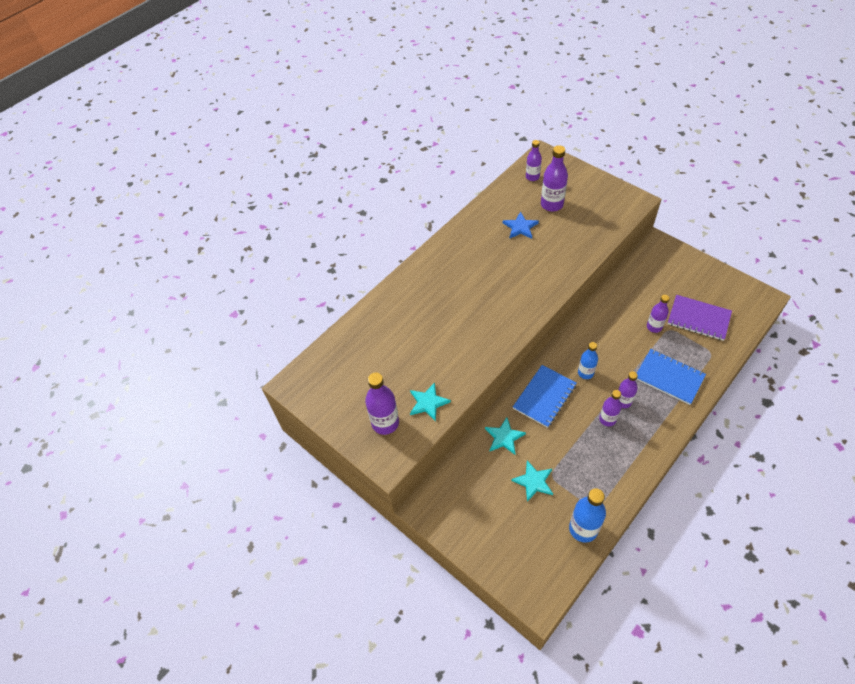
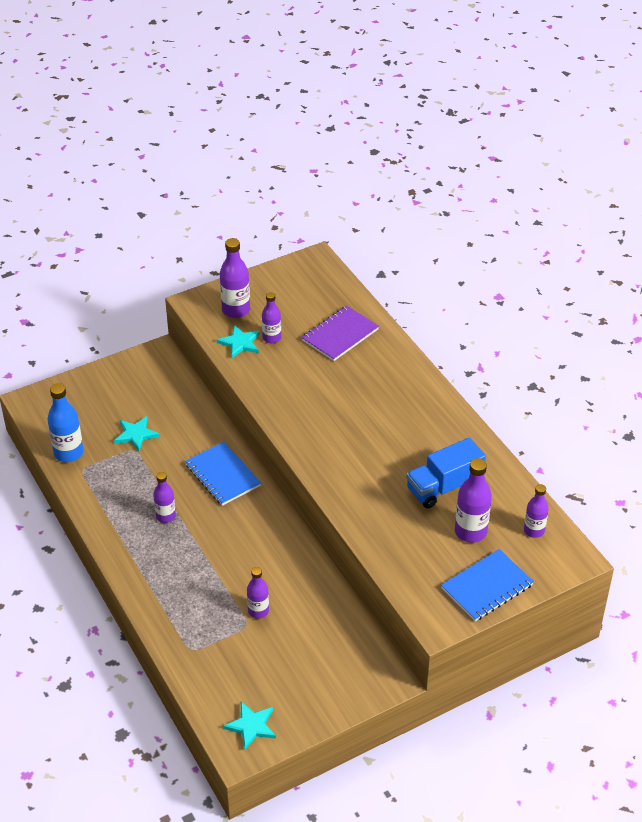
camera: 105 degrees right, 10 degrees down
(504, 437) = (195, 428): turquoise star -> turquoise star (251, 726)
(520, 227) = (444, 487): blue star -> blue truck
(585, 373) = (232, 521): blue bottle -> none
(623, 401) = (178, 538): purple bottle -> purple bottle (271, 338)
(669, 377) = (183, 592): blue notebook -> blue notebook (487, 587)
(698, 318) = (246, 662): purple notebook -> purple notebook (340, 335)

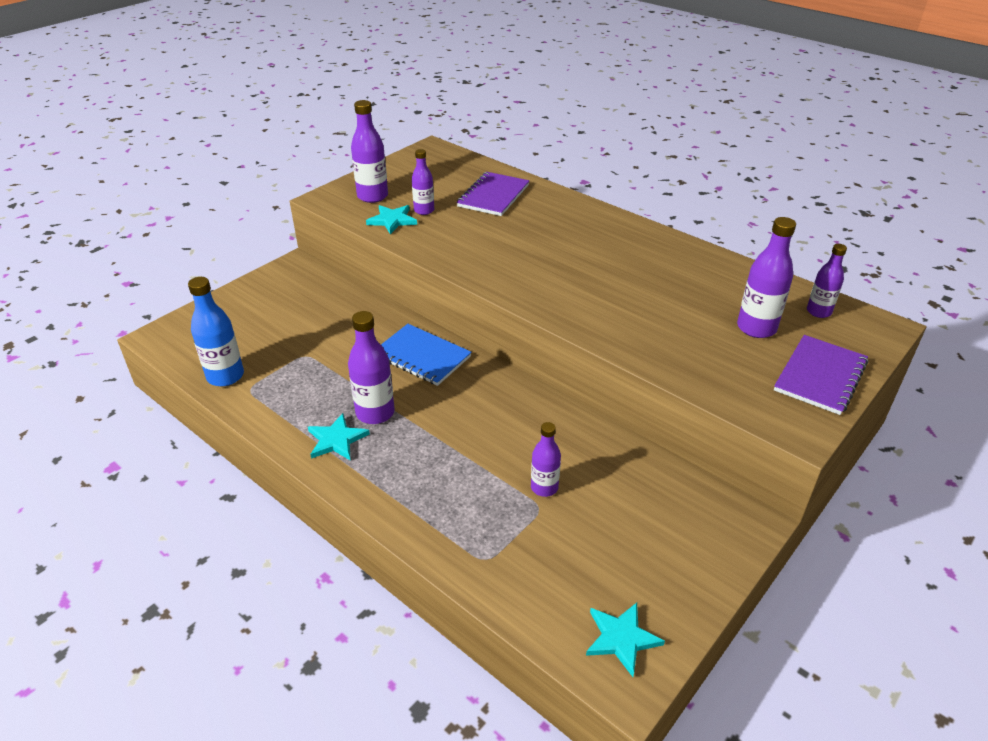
camera: 20 degrees left, 5 degrees down
(136, 434) = (301, 340): turquoise star -> turquoise star (336, 440)
(166, 516) = (375, 413): purple bottle -> purple bottle, size x1.55
(444, 487) = (694, 295): blue truck -> none
(487, 587) = (820, 376): blue notebook -> purple notebook

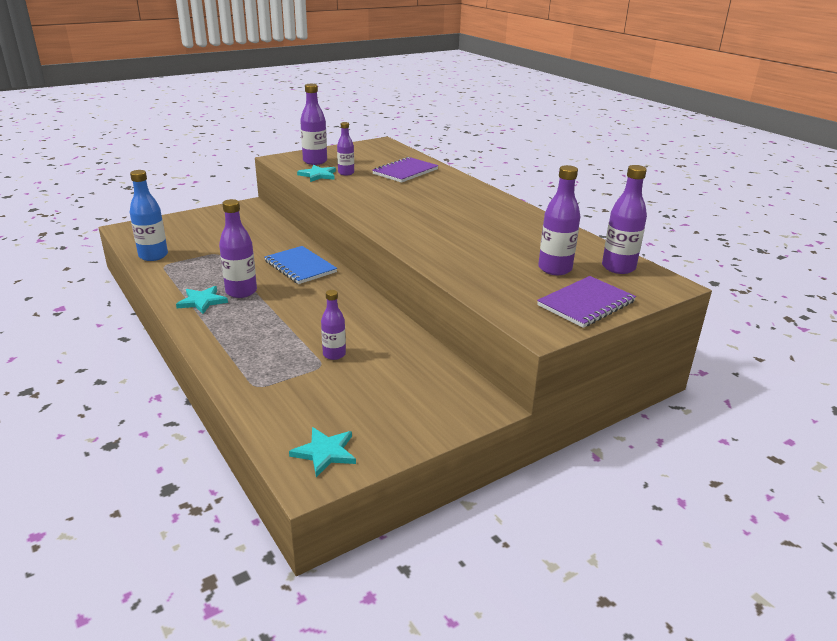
camera: 15 degrees right, 10 degrees down
(818, 312) = (618, 267): purple bottle -> purple bottle, size x1.55

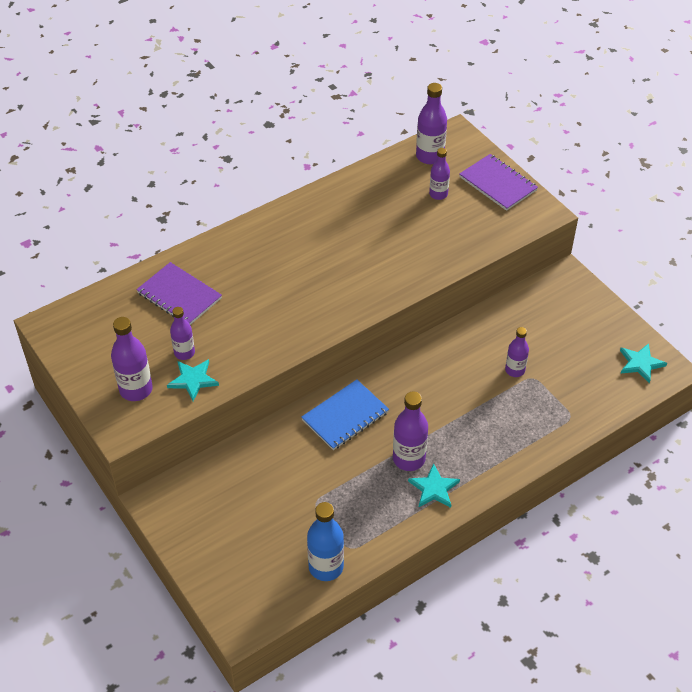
camera: 90 degrees left, 20 degrees up
(555, 269) = (438, 194): purple bottle -> purple bottle, size x0.64

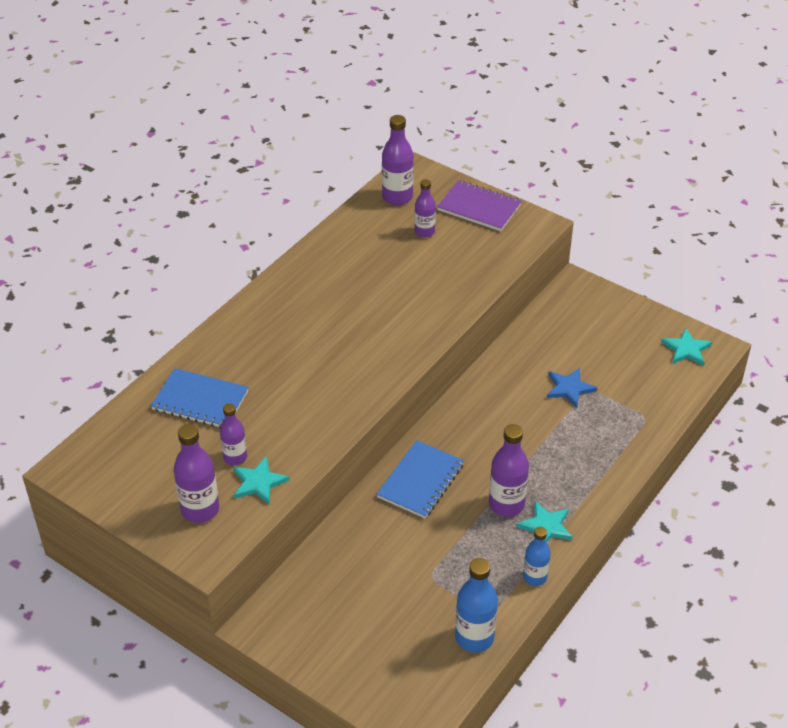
camera: 20 degrees left, 5 degrees down
(179, 296) = (200, 400): purple notebook -> blue notebook
(402, 530) = (535, 577): none -> blue bottle
(515, 370) = (569, 388): purple bottle -> blue star

